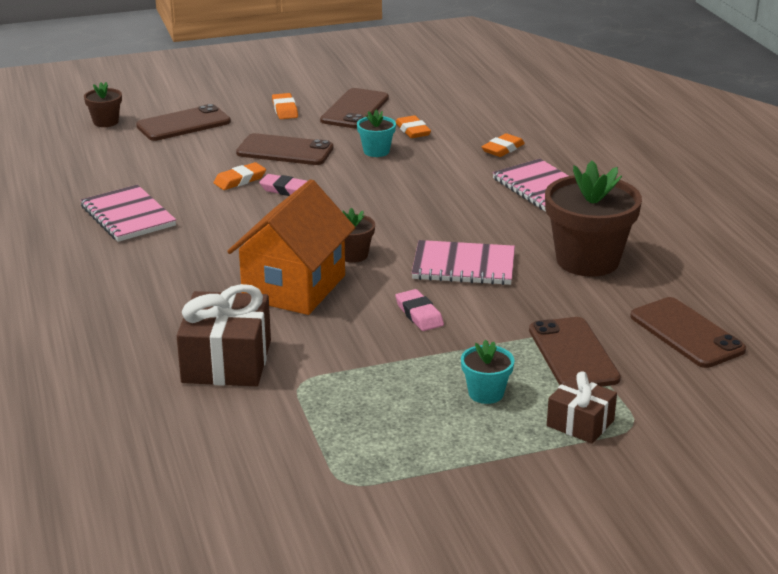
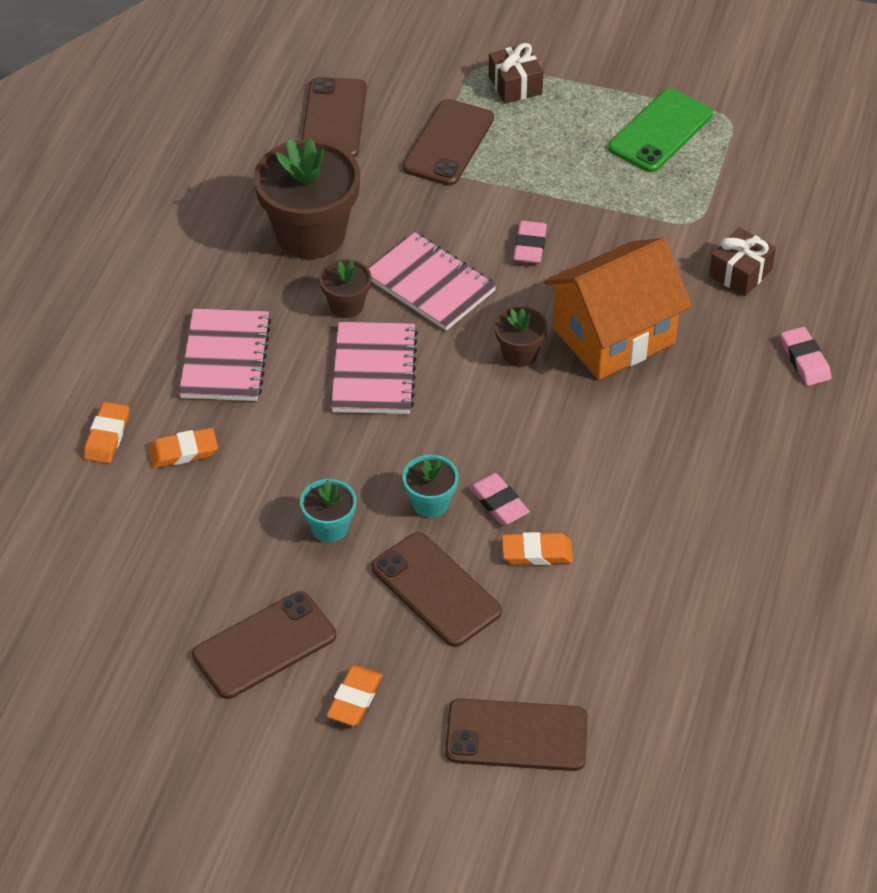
camera: 145 degrees left, 20 degrees up
(106, 122) = (619, 805): brown flower pot -> brown flower pot (346, 305)
(127, 327) = (805, 360): none -> pink eraser
(128, 216) = (710, 545): pink notebook -> pink notebook (374, 371)
(226, 361) = (740, 273): brown gift -> brown gift, size x0.58
(401, 441) = (660, 131): none -> green phone
(412, 130) = (243, 550): orange eraser -> orange eraser (107, 436)
(486, 393) = (556, 141): turquoise flower pot -> turquoise flower pot (430, 503)

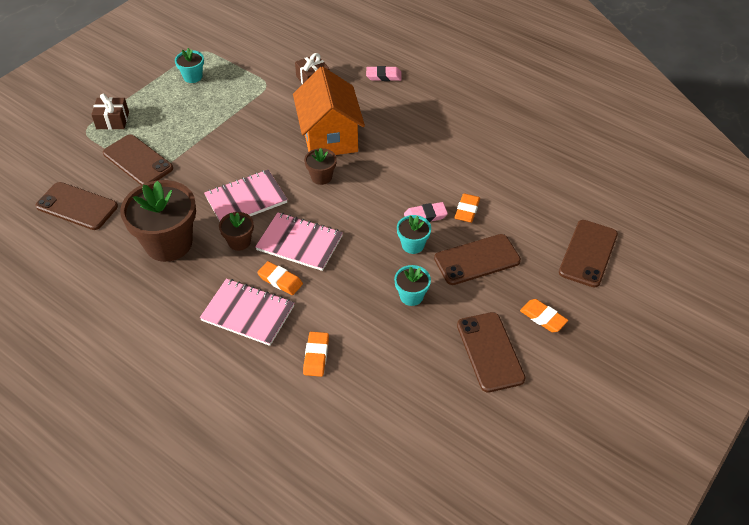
camera: 70 degrees left, 0 degrees up
(107, 436) = (281, 396): orange eraser -> orange eraser (280, 280)
(530, 246) = (243, 150): pink eraser -> none
(660, 131) = (193, 77): green phone -> turquoise flower pot

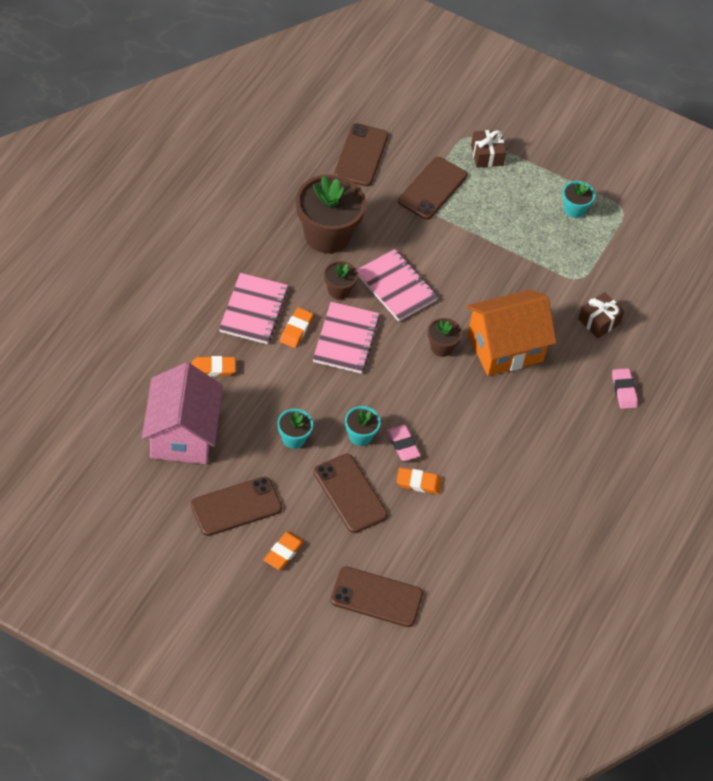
camera: 75 degrees right, 5 degrees up
(398, 392) = (182, 434): none -> pink house

